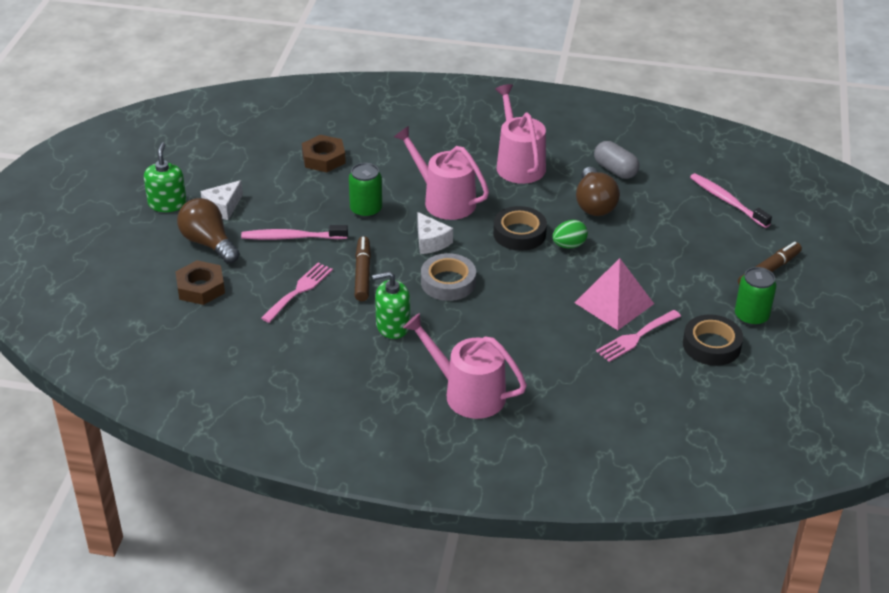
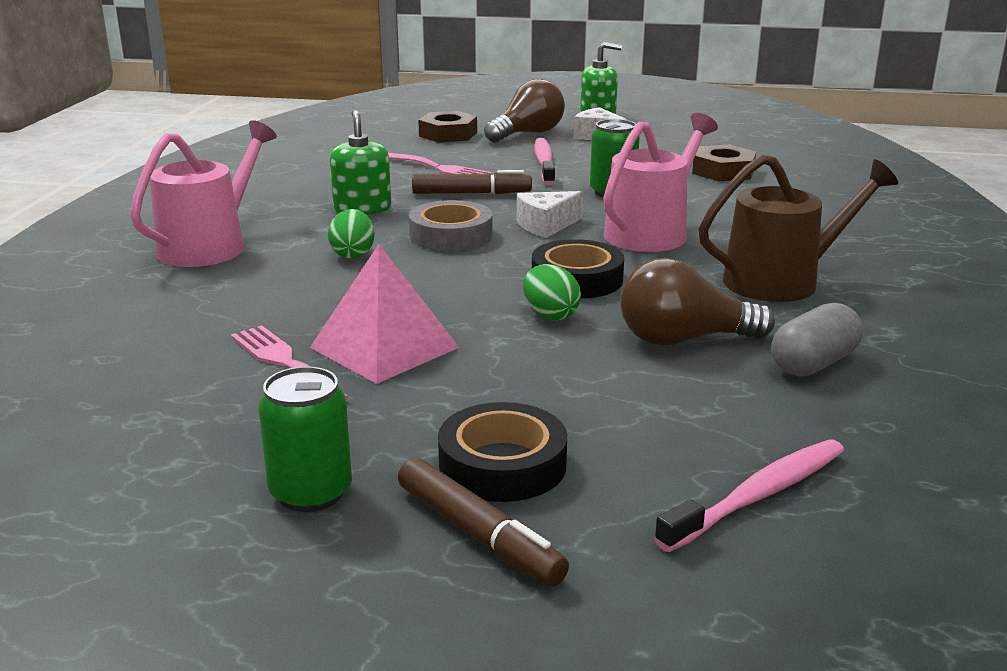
camera: 90 degrees right, 15 degrees down
(482, 324) = (353, 254): none -> green egg
(518, 164) = (781, 281): pink watering can -> brown watering can
(711, 345) = (234, 436): black tape -> black tape (502, 464)

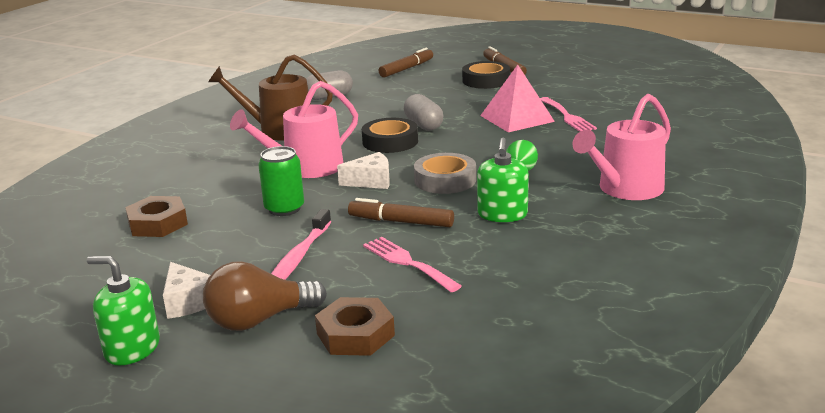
camera: 160 degrees left, 0 degrees up
(311, 492) = (557, 79): green can -> none
(550, 315) = (423, 125): green egg -> grey capsule
(683, 340) = (371, 109): brown light bulb -> none
(758, 495) = (406, 69): pink toothbrush -> brown marker

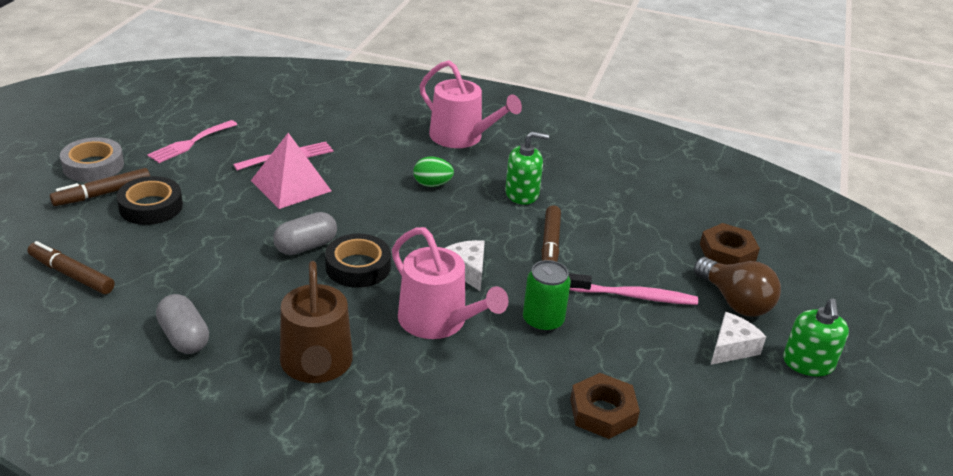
camera: 105 degrees left, 10 degrees up
(407, 262) = (619, 237): pink fork -> pink fork (190, 143)
(445, 180) = (457, 225): grey tape -> grey tape (93, 166)

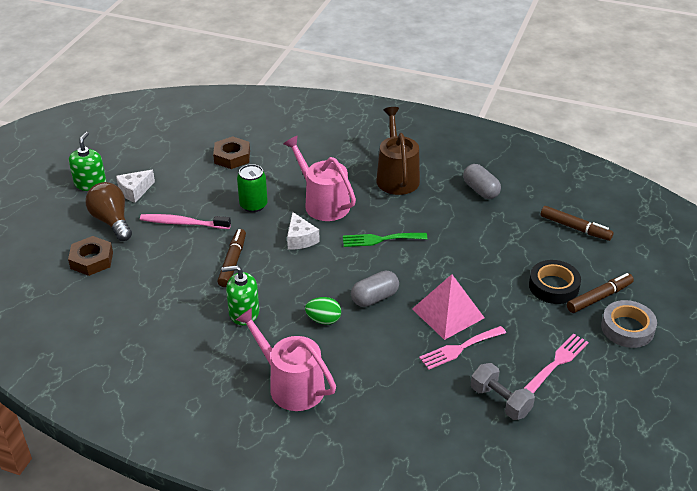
camera: 175 degrees left, 5 degrees up
(263, 120) = (500, 401): none -> grey dumbbell
(306, 246) = (421, 255): grey capsule -> grey capsule (374, 298)
(358, 267) = (380, 239): black tape -> green fork

